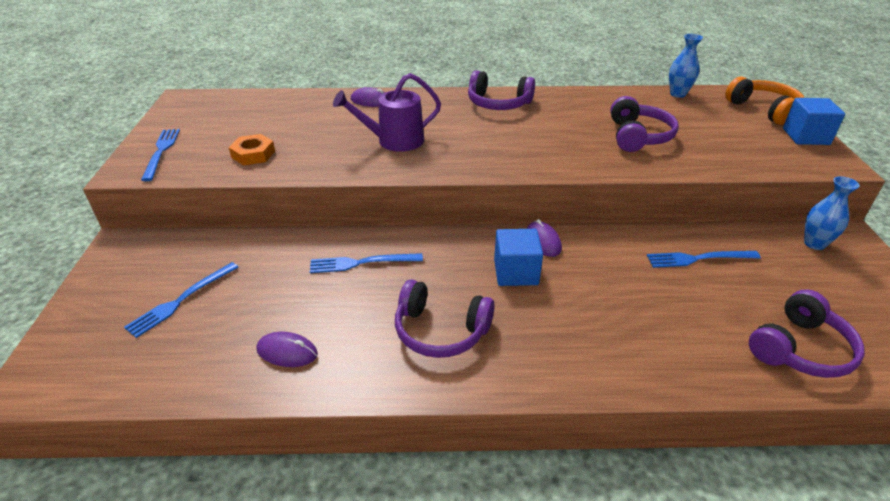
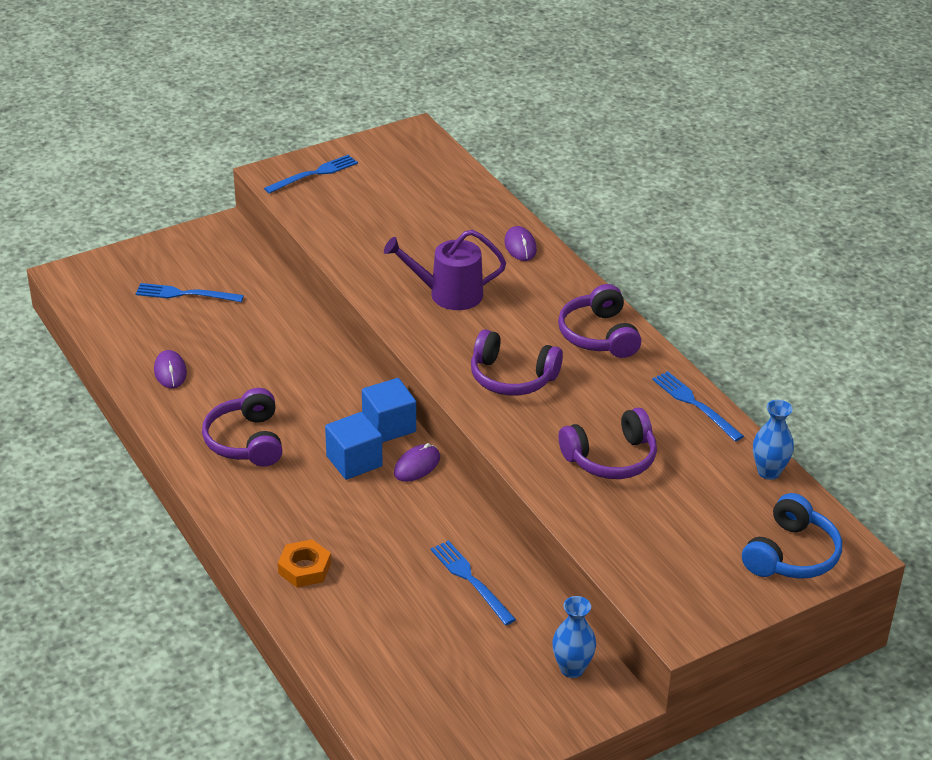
camera: 60 degrees right, 0 degrees up
(253, 154) = (352, 224): orange nut -> orange nut (304, 568)
(362, 263) = (298, 366): blue fork -> blue fork (695, 404)
(394, 141) = (449, 294): purple watering can -> purple watering can turned 45 degrees counterclockwise
(763, 109) = (791, 555): orange headphones -> blue headphones
(800, 349) = (373, 664): purple headphones -> purple headphones (512, 377)
(805, 136) = (737, 598): blue cube -> blue cube (389, 426)

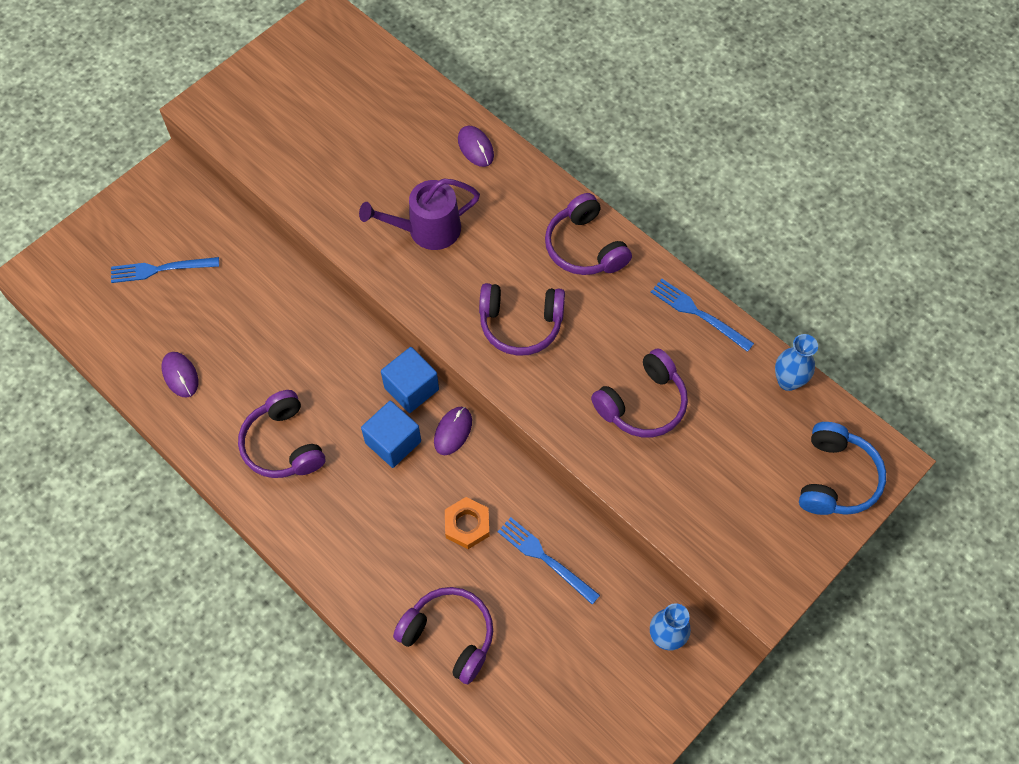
camera: 15 degrees left, 25 degrees up
(304, 568) = (390, 588): orange nut -> orange nut (467, 525)
(314, 174) = (243, 98): blue fork -> none
(349, 617) = (449, 636): none -> purple headphones

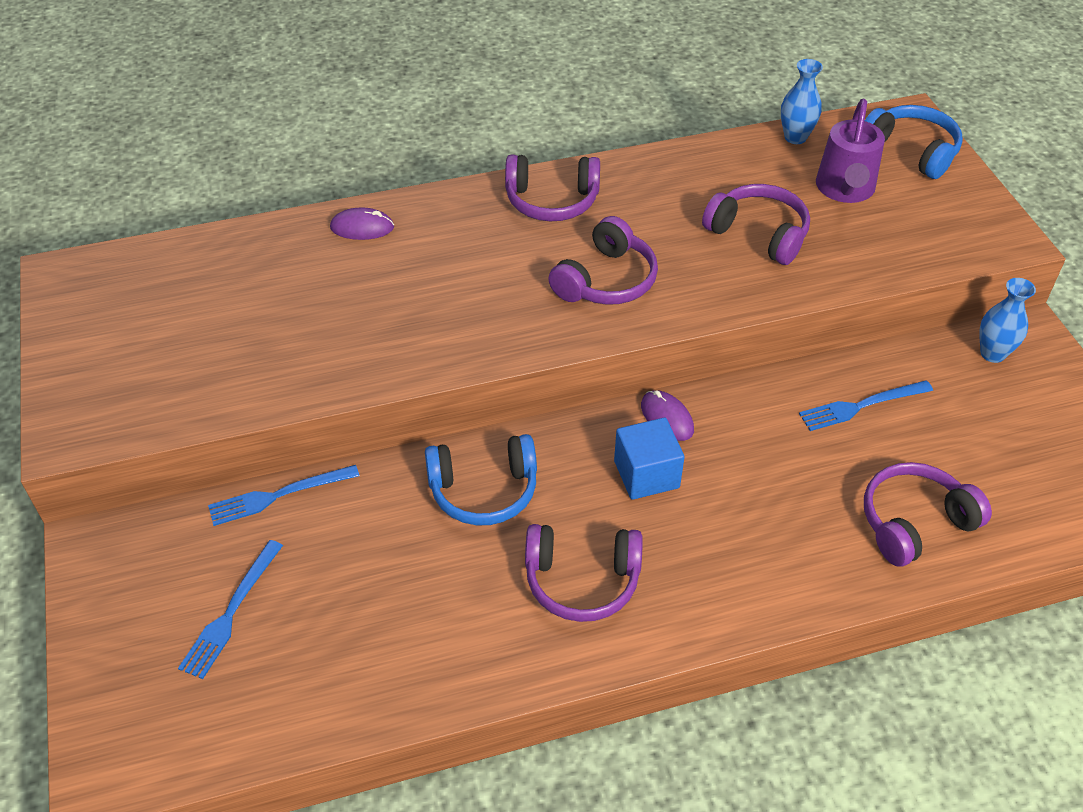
camera: 60 degrees left, 15 degrees down
(180, 375) = (407, 653): purple mouse -> none
(323, 351) = (484, 490): none -> blue headphones
(411, 388) = (589, 431): blue cube -> none
(427, 230) = (431, 304): purple watering can -> purple watering can (845, 189)
(467, 525) = (788, 452): orange nut -> none
(642, 403) = (758, 234): purple headphones -> purple headphones turned 45 degrees counterclockwise
(698, 314) = (685, 160): blue fork -> blue fork (279, 495)

